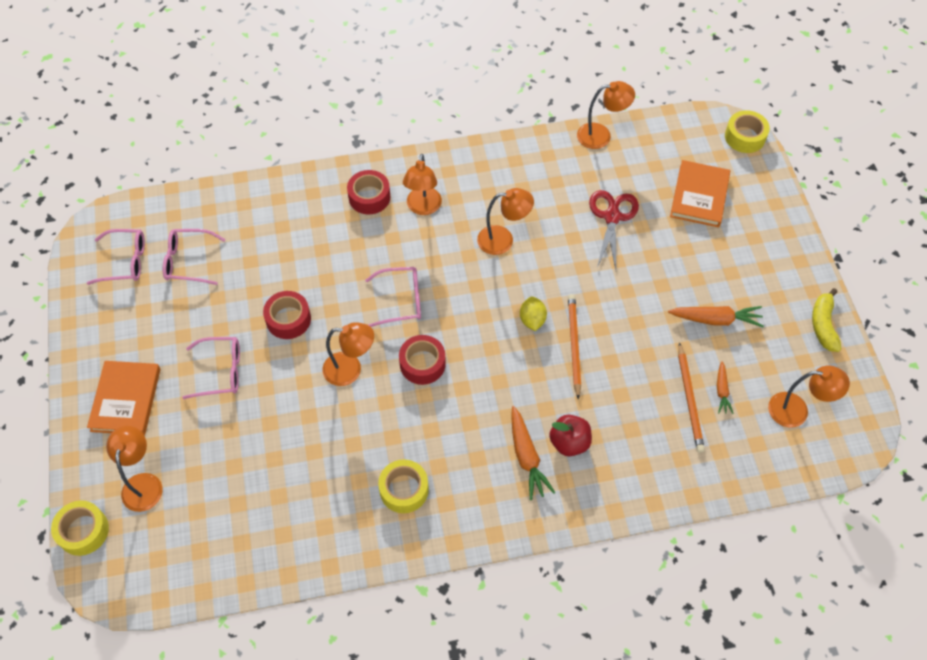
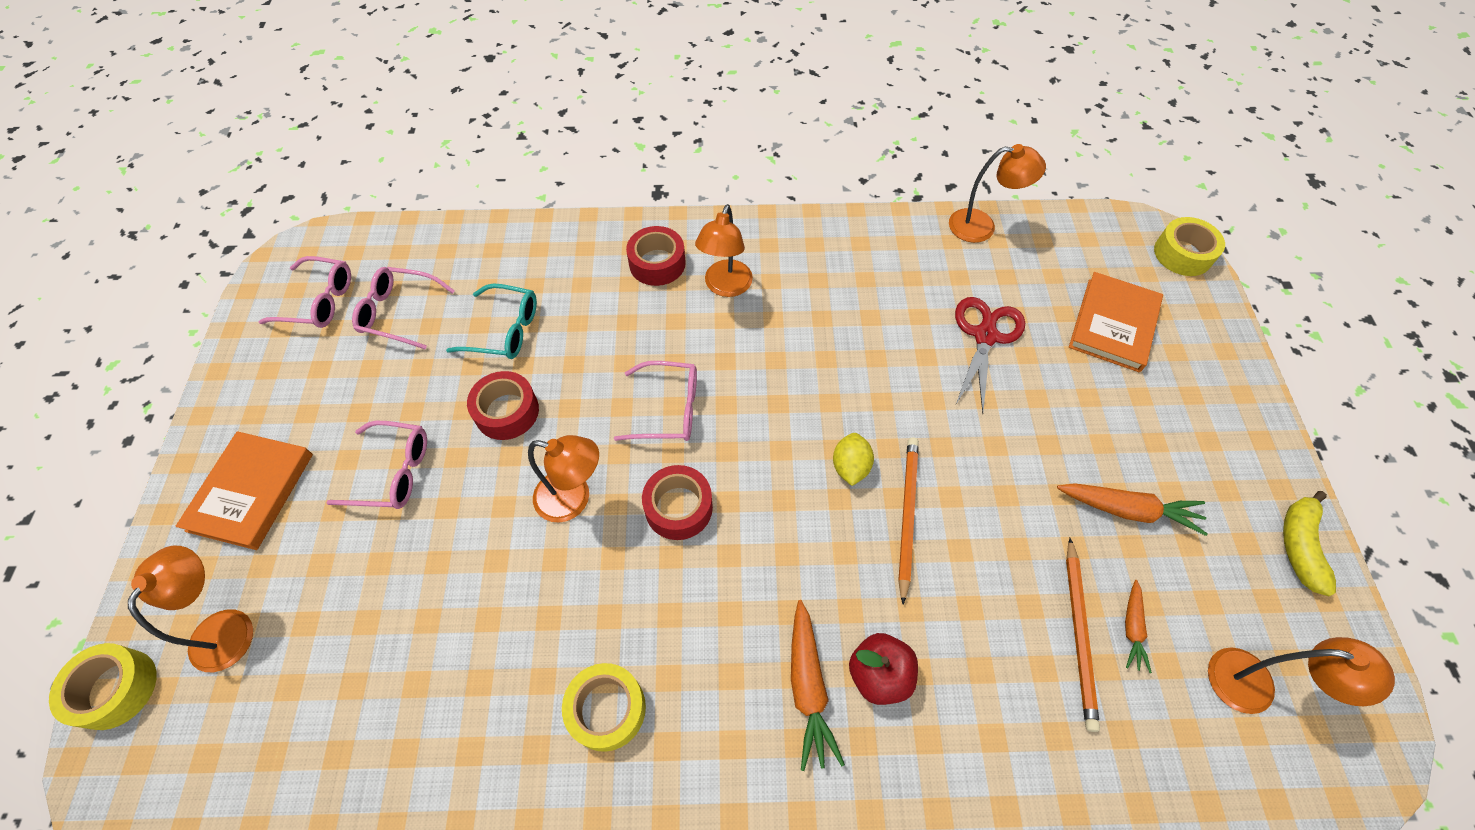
camera: 10 degrees right, 0 degrees up
(270, 263) = (504, 330): none -> turquoise glasses
(503, 240) = (827, 345): orange lamp -> none

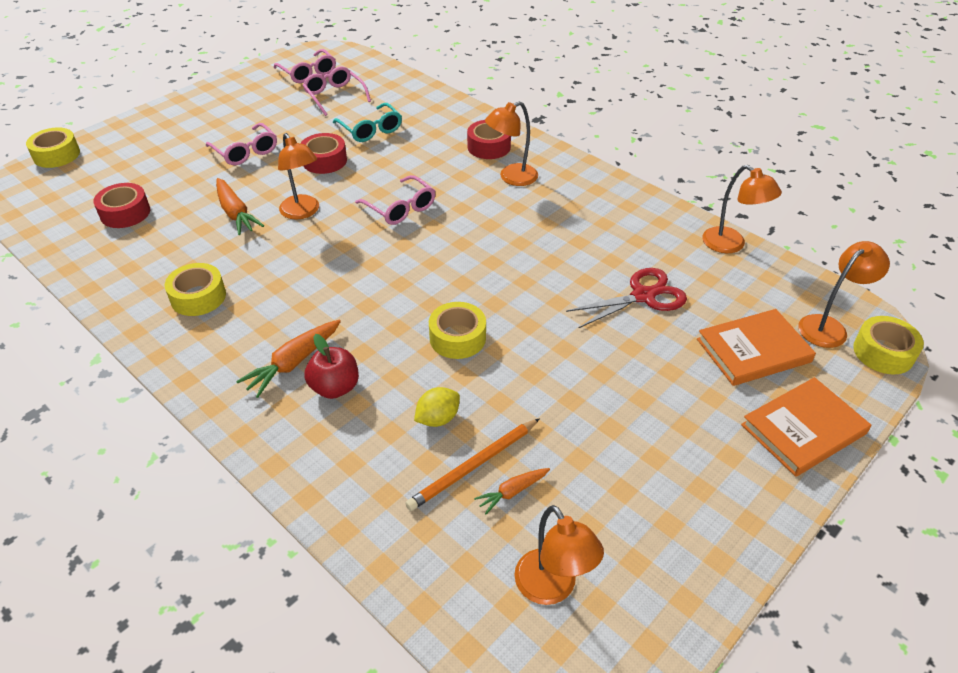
camera: 45 degrees right, 15 degrees down
(228, 626) = (115, 162): orange lamp -> orange lamp (829, 326)
(251, 492) = (186, 123): orange book -> orange book (803, 429)
(678, 507) = (344, 249): red tape -> red tape (125, 213)
(850, 467) = (459, 296): yellow lemon -> yellow lemon (438, 418)
(907, 515) = (457, 338): orange pencil -> yellow tape
(1128, 510) = (605, 441): orange carrot -> orange carrot (236, 213)
(1299, 546) = (711, 558): yellow banana -> none

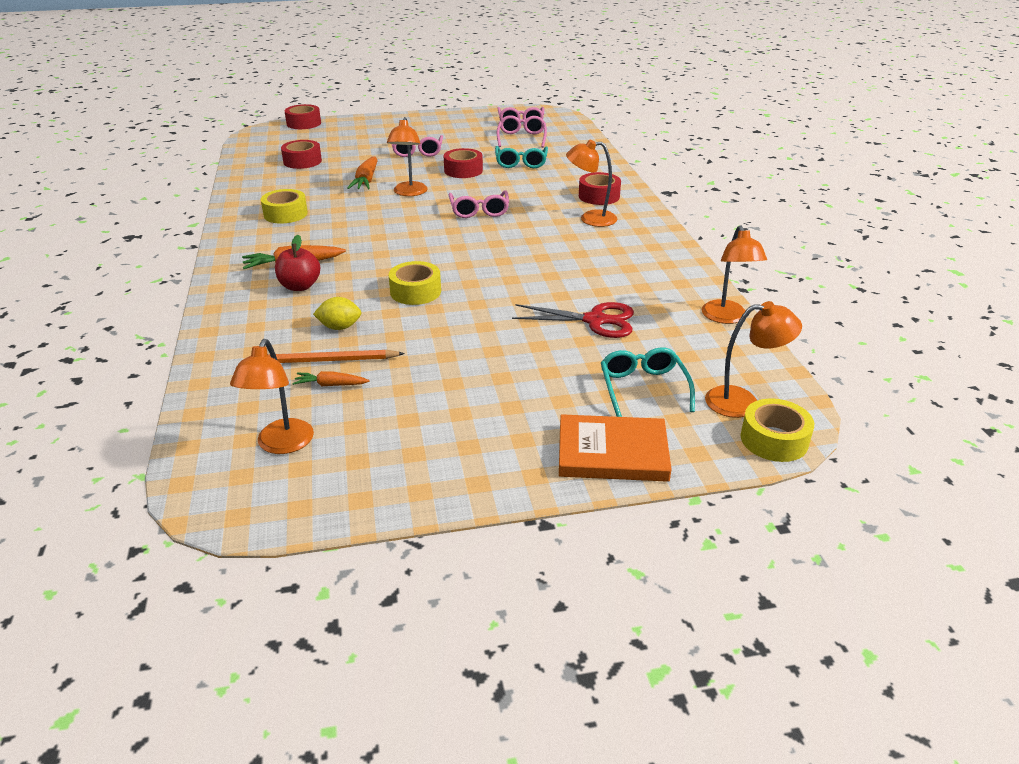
camera: 35 degrees right, 10 degrees down
(56, 155) = (304, 123): yellow tape -> red tape
(753, 350) = (643, 388): orange book -> turquoise glasses

